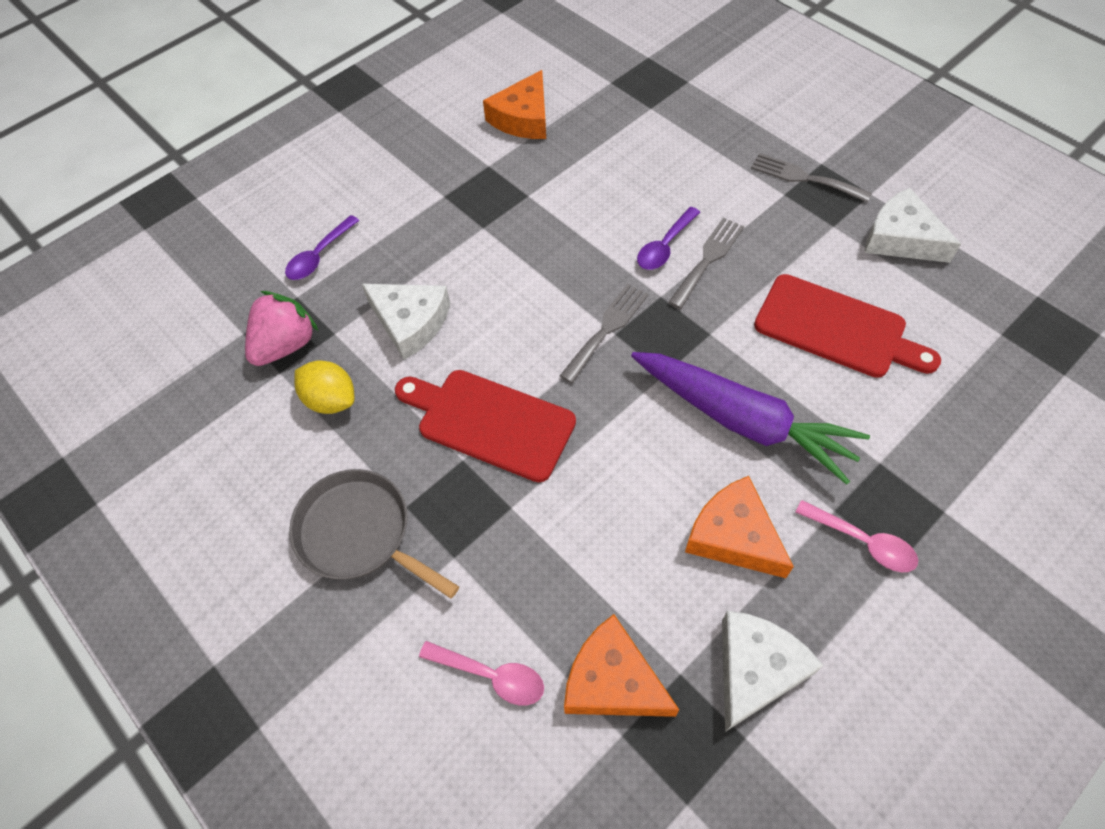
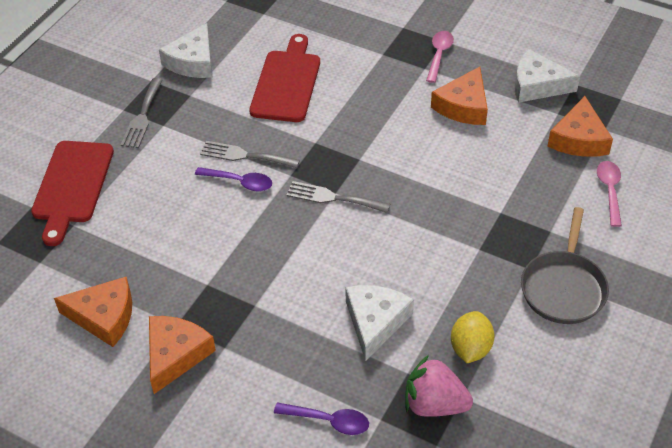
camera: 110 degrees left, 10 degrees down
(454, 160) = (175, 355): none -> orange cheese
(490, 422) = (442, 242): red cutting board -> red cutting board (72, 186)
(743, 421) = (380, 114): purple carrot -> none

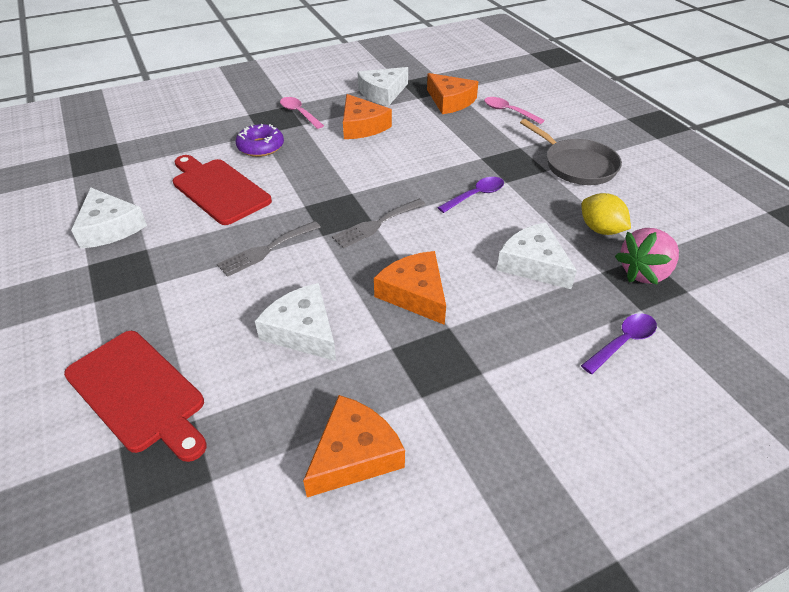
camera: 55 degrees left, 5 degrees down
(142, 116) = (124, 292): grey fork -> none
(175, 355) = (460, 416): orange cheese -> orange cheese (415, 294)
(183, 228) = (302, 331): none -> white cheese
(239, 182) = (293, 268): purple spoon -> purple spoon (476, 195)
(364, 67) = (261, 147): none -> purple donut

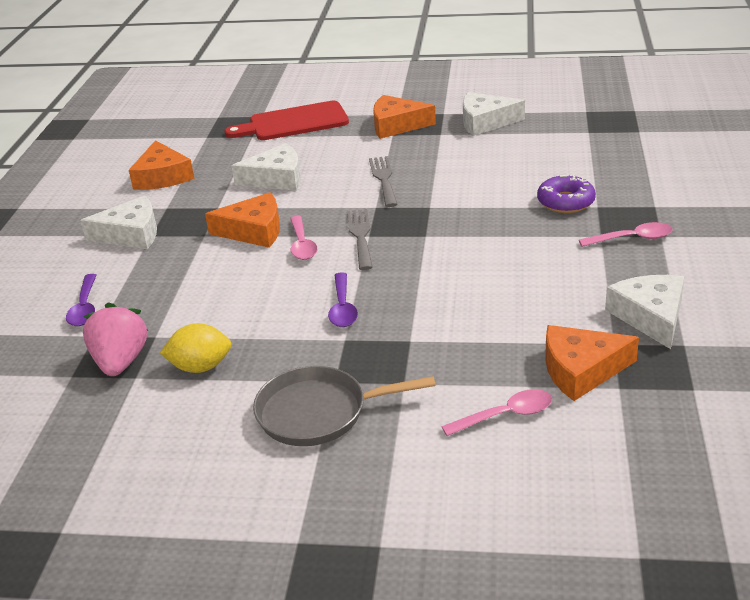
camera: 125 degrees right, 10 degrees down
(218, 189) = (500, 170): red cutting board -> none
(362, 126) = (562, 275): orange cheese -> orange cheese (396, 125)
(414, 251) = (302, 245): none -> pink spoon
(533, 264) = (211, 301): white cheese -> white cheese (131, 234)

